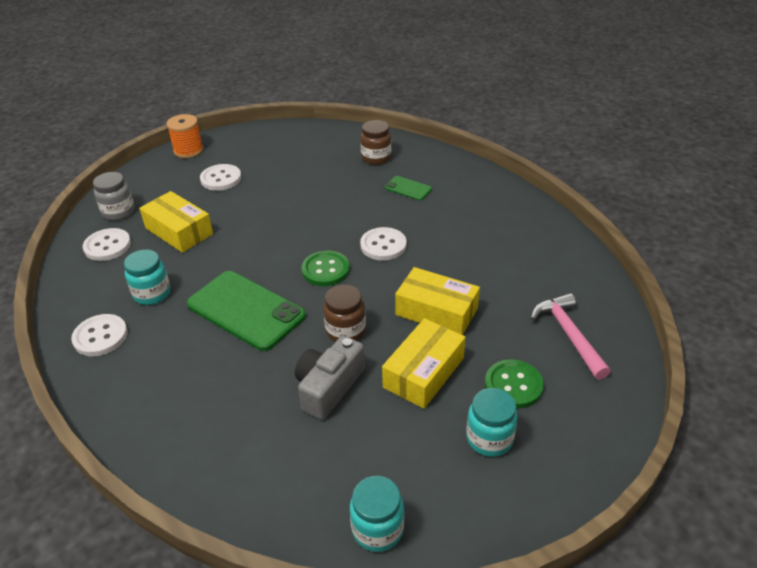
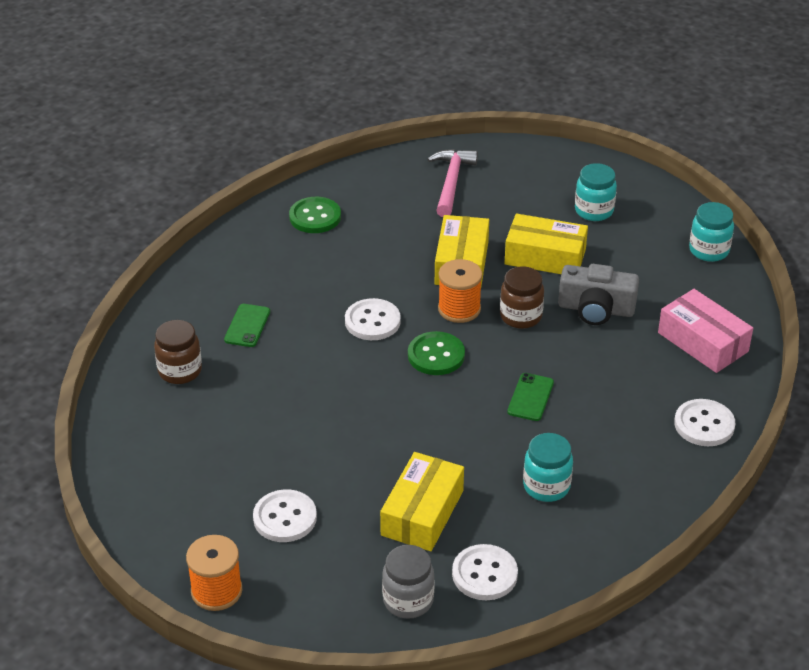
camera: 110 degrees left, 0 degrees up
(100, 336) = (632, 500): white button -> white button (704, 424)
(236, 458) = (702, 342): none -> pink box
(246, 310) = (530, 397): green phone -> green phone, size x0.47
(374, 295) = (459, 309): none -> orange spool
(513, 385) = (530, 206): green button -> green button (315, 217)
(569, 335) = (451, 182): pink hammer -> pink hammer turned 135 degrees clockwise

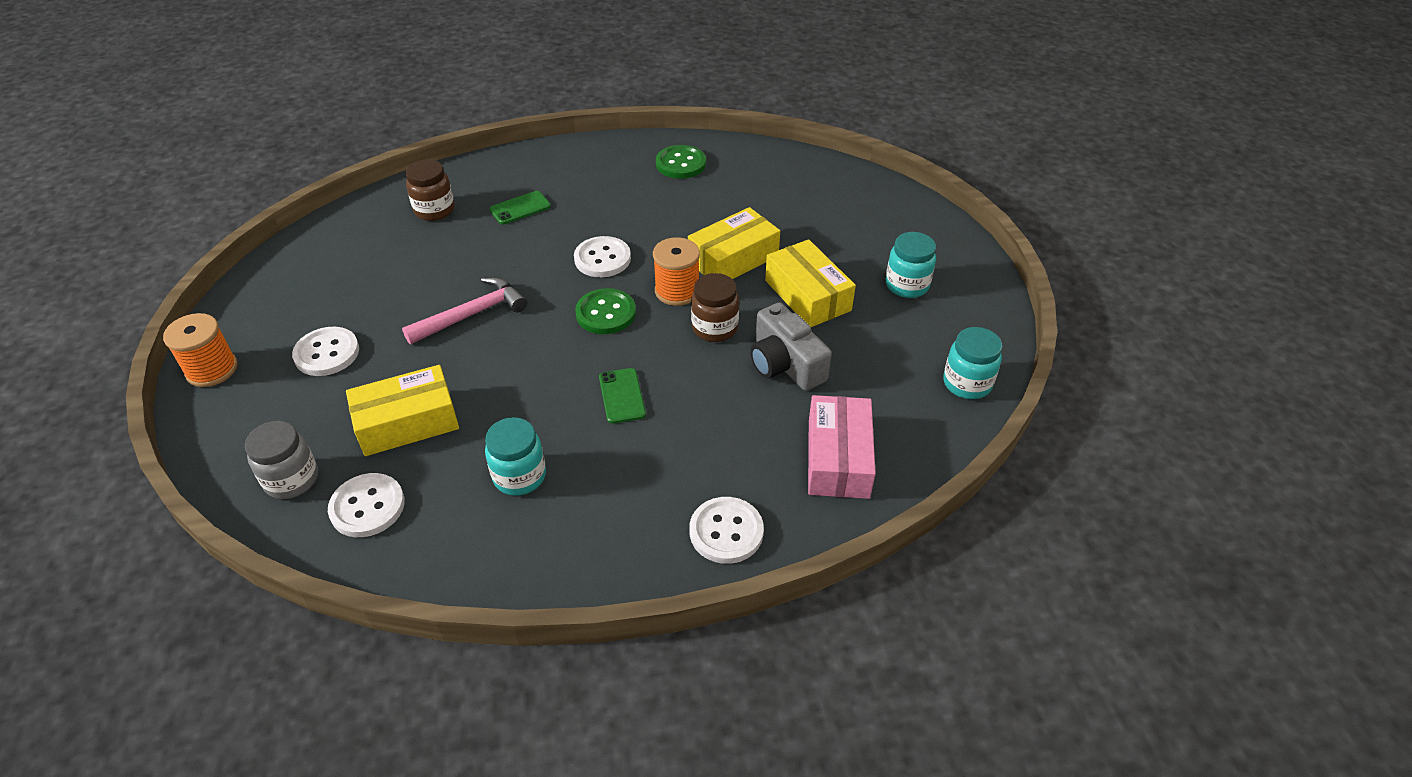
camera: 45 degrees right, 5 degrees up
(451, 182) = (819, 196): pink hammer -> pink hammer (472, 314)
(530, 397) = (622, 396): green phone -> green phone turned 75 degrees counterclockwise

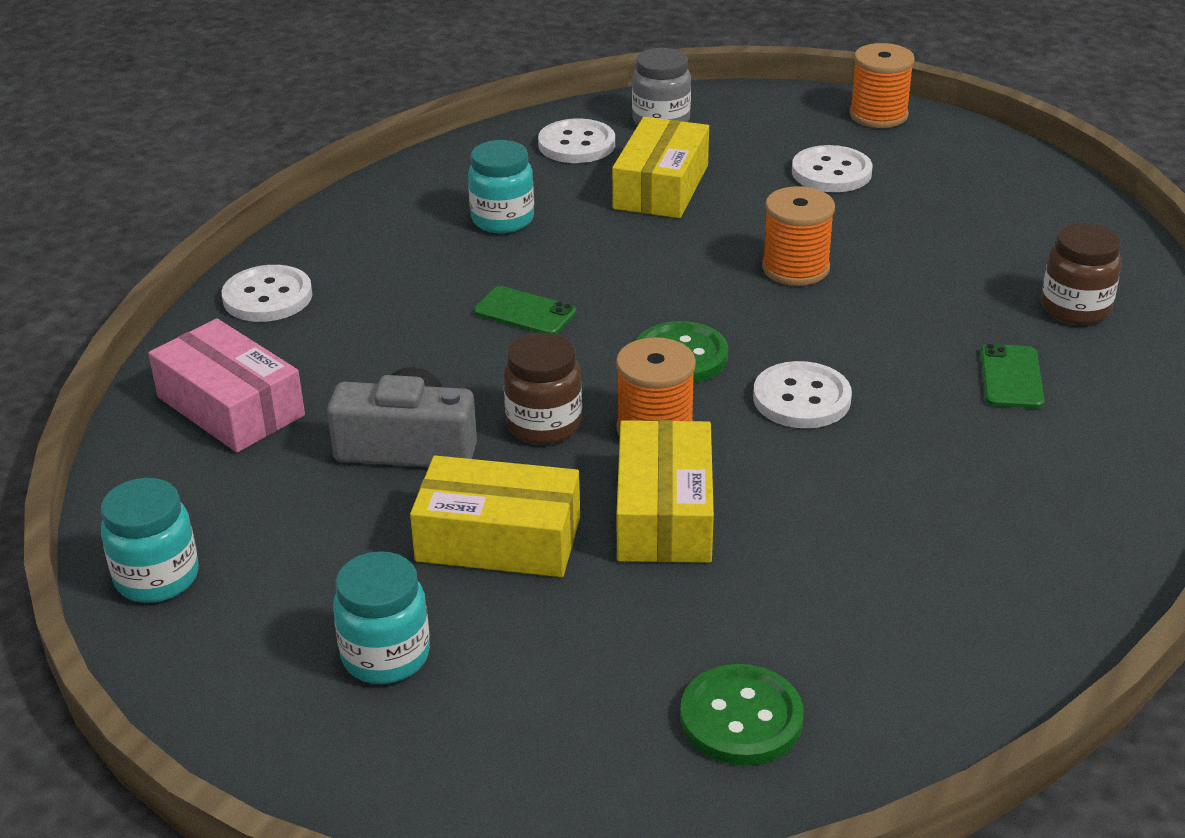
camera: 130 degrees right, 10 degrees down
(472, 314) = (795, 268): pink hammer -> orange spool
(681, 164) = (998, 592): green button -> green button (741, 718)

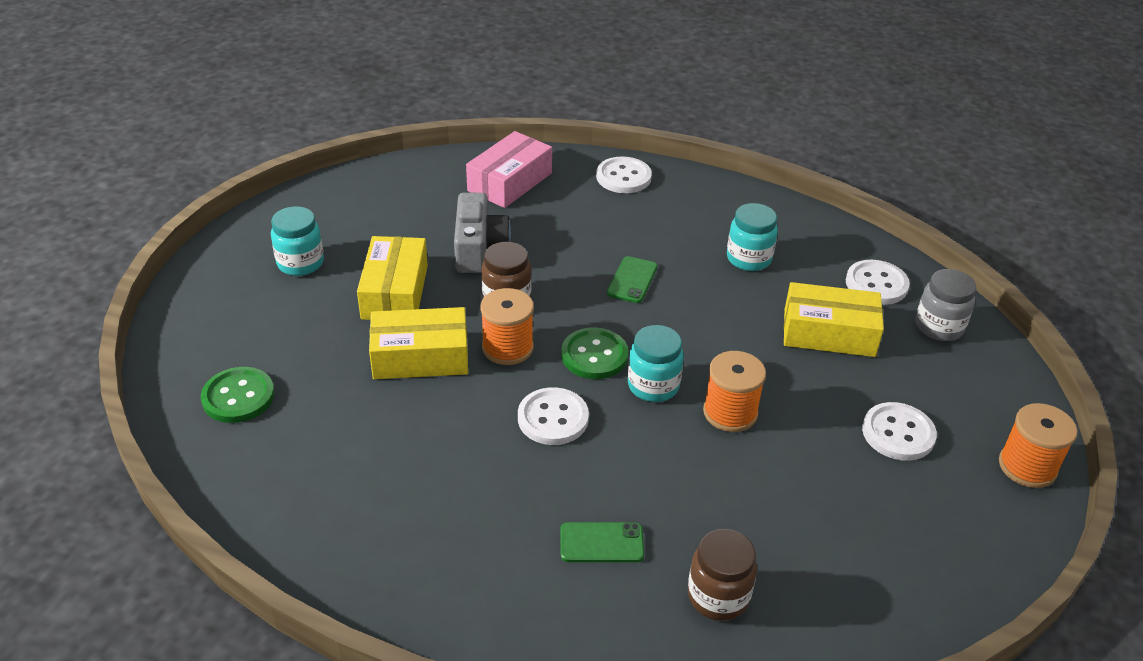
camera: 80 degrees right, 5 degrees up
(157, 578) = (363, 184): turquoise jar -> turquoise jar (653, 386)

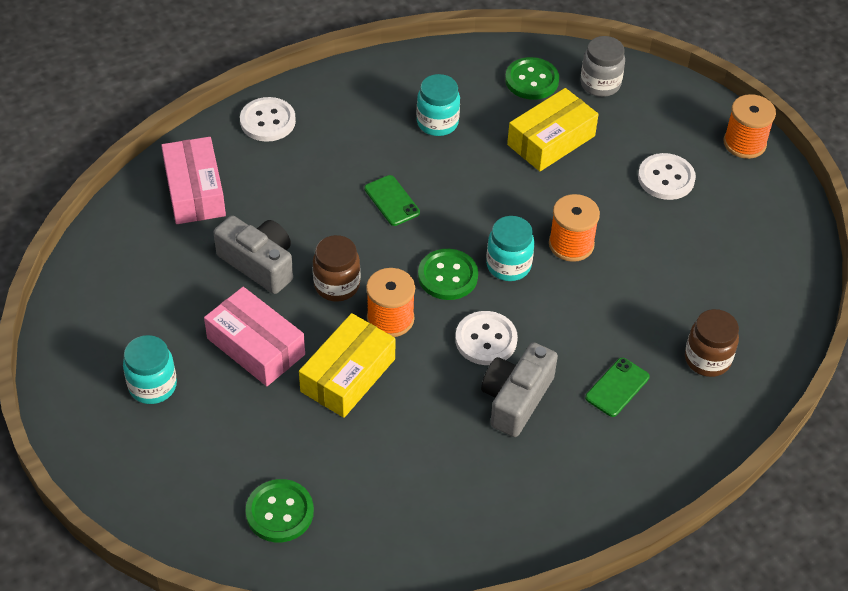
camera: 50 degrees left, 10 degrees up
(395, 292) = (256, 346): yellow box -> pink box
(508, 476) = (516, 399): none -> grey camera
(876, 284) = (531, 80): white button -> green button

